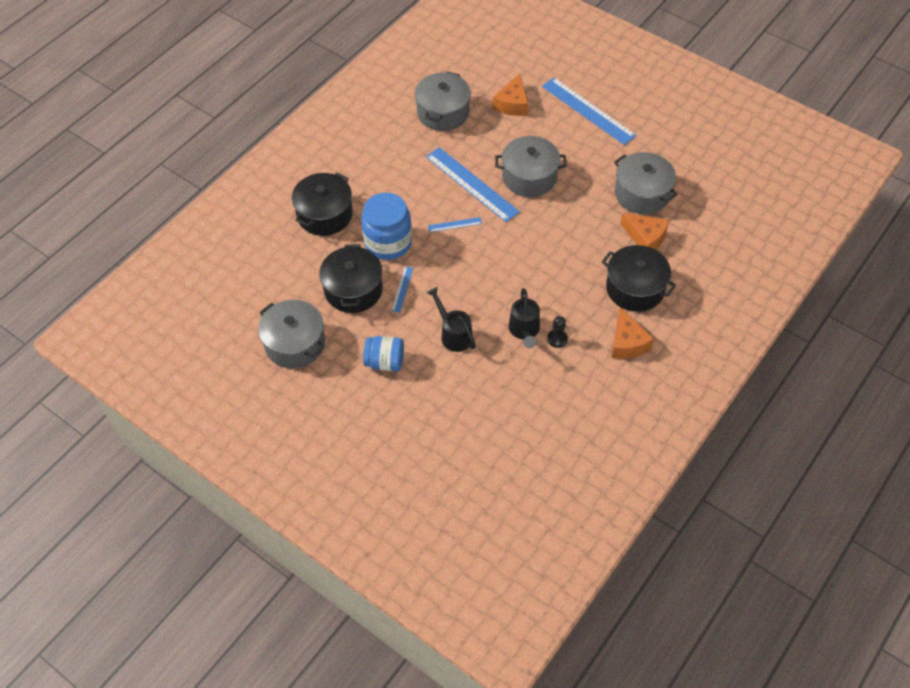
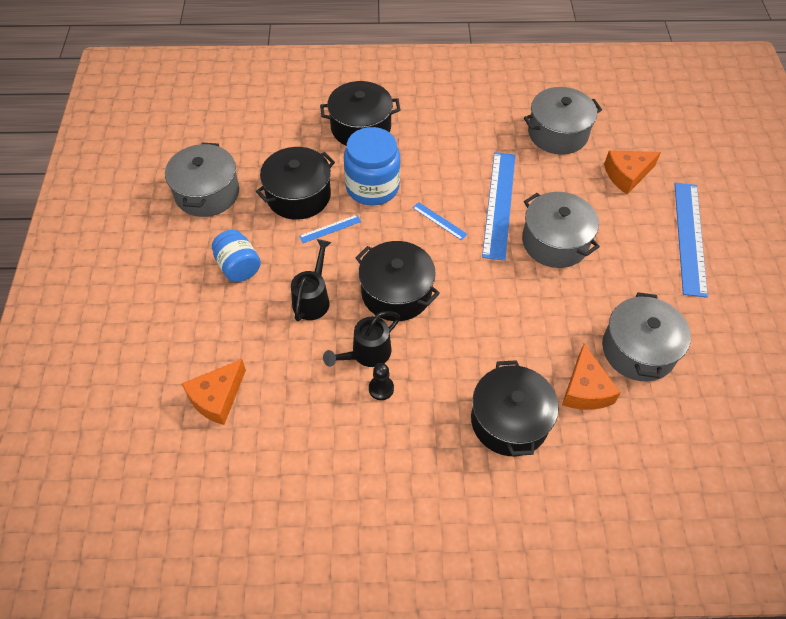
camera: 50 degrees right, 0 degrees up
(491, 285) = (396, 292): none -> black pot
(627, 343) = (432, 457): orange cheese -> orange cheese (217, 397)

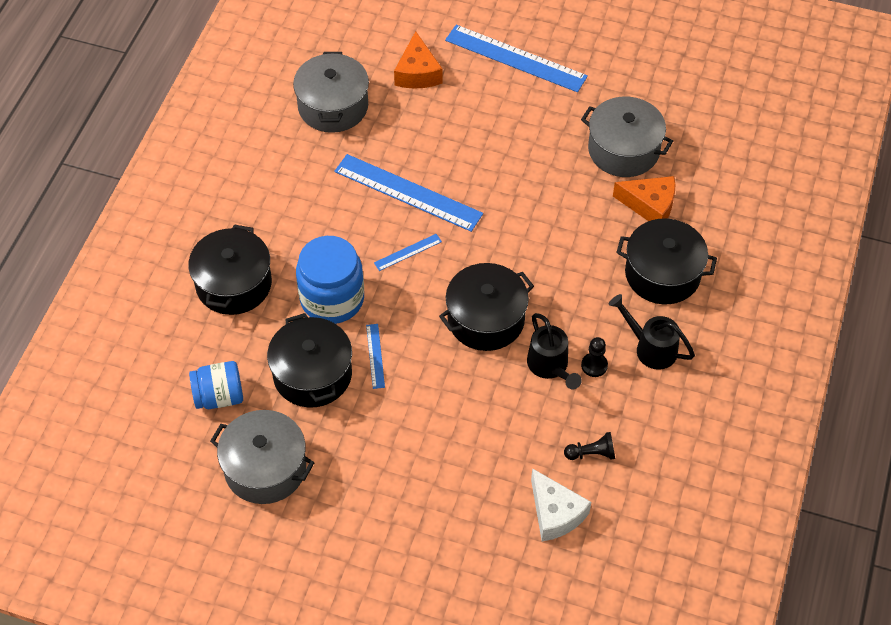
camera: 70 degrees left, 0 degrees up
(217, 397) = (555, 513): orange cheese -> white cheese
(238, 267) = (392, 458): blue jar -> blue jar (219, 396)
(286, 411) = (591, 453): none -> black pawn
(313, 299) = (464, 396): black watering can -> black watering can (650, 348)
(555, 242) = (477, 164): grey pot -> none

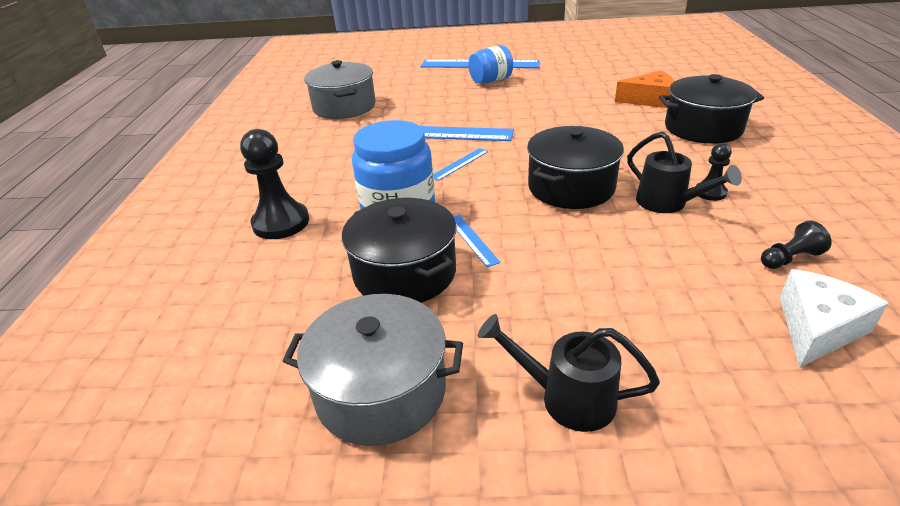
camera: 15 degrees left, 20 degrees down
(219, 396) = (287, 324): blue jar -> blue jar (491, 81)
(234, 284) = (281, 223): black pot -> black pawn
(417, 73) = (407, 82): orange cheese -> none
(555, 513) = (817, 328): white cheese -> white cheese turned 90 degrees counterclockwise
(623, 150) = (599, 82): grey pot -> none
(650, 348) = (748, 169): black watering can -> black watering can (566, 398)

